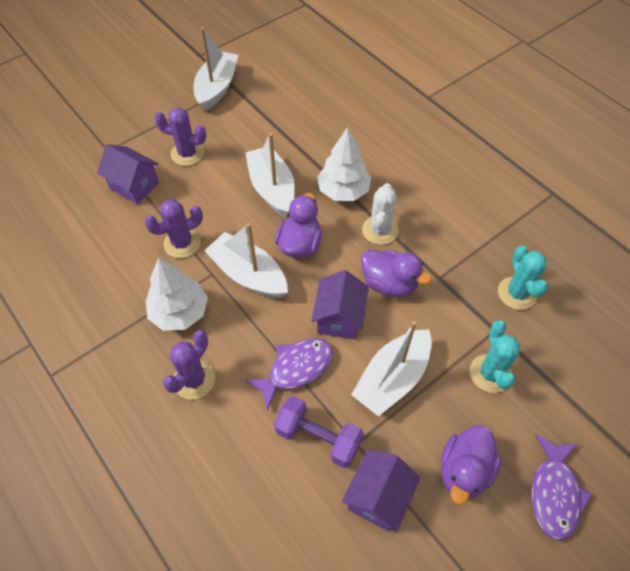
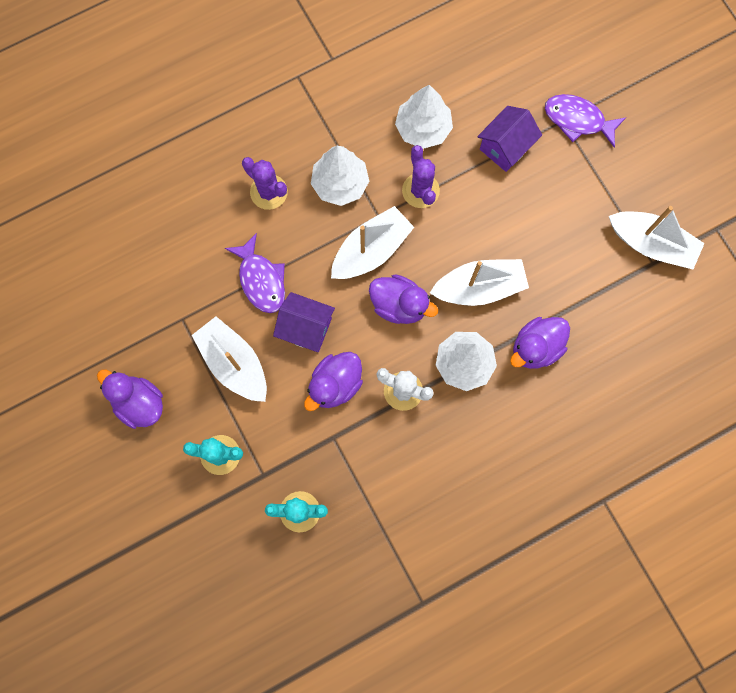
camera: 100 degrees right, 20 degrees up
(116, 250) = (423, 128): none -> white tree
(187, 154) = (545, 203): purple cactus -> none
(318, 146) = (536, 348): none -> purple duck
(318, 438) = (194, 288): purple dumbbell -> none
(378, 497) = (134, 327): purple house -> none
(554, 493) = (104, 473): purple fish -> purple fish (578, 120)

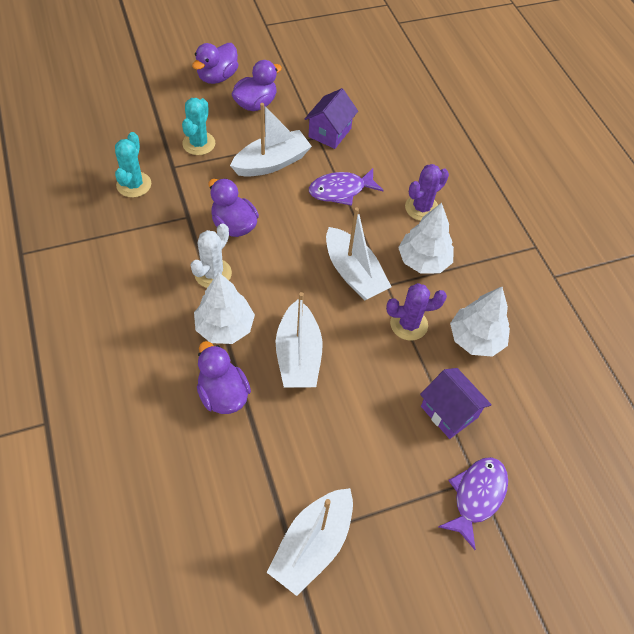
camera: 95 degrees right, 20 degrees down
(306, 328) = (290, 213): purple house -> purple house (330, 132)
(399, 305) = (295, 285): purple duck -> purple duck (217, 77)

